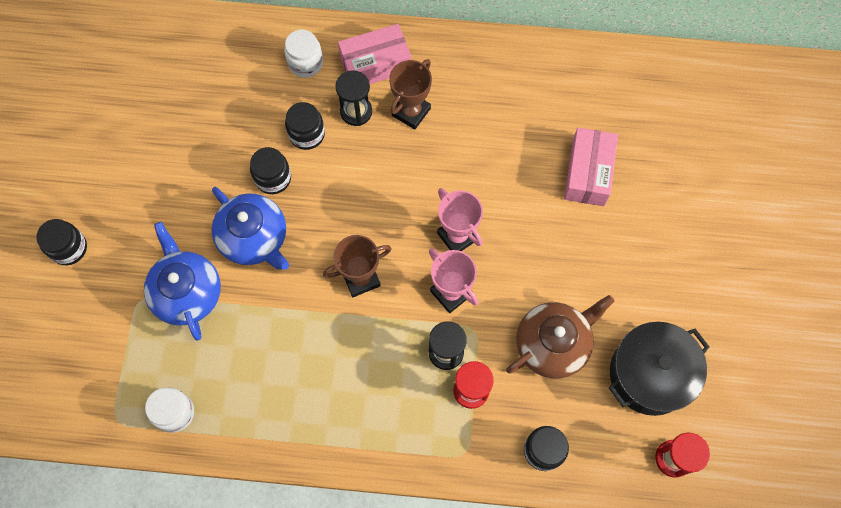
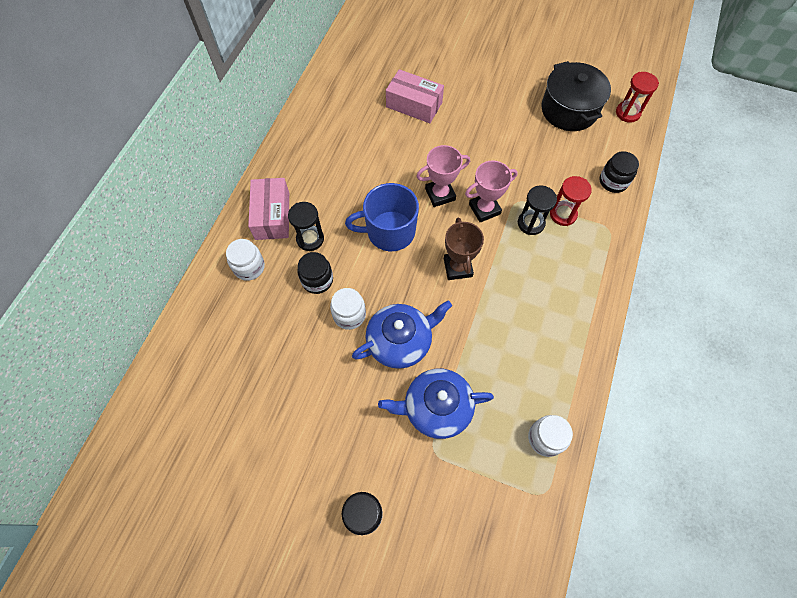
camera: 75 degrees left, 5 degrees down
(273, 178) = (349, 315): black jar -> white jar
(388, 192) = (389, 231): none -> blue mug
(411, 112) = (325, 201): brown trophy -> none
(553, 344) = (537, 157): brown teapot -> none

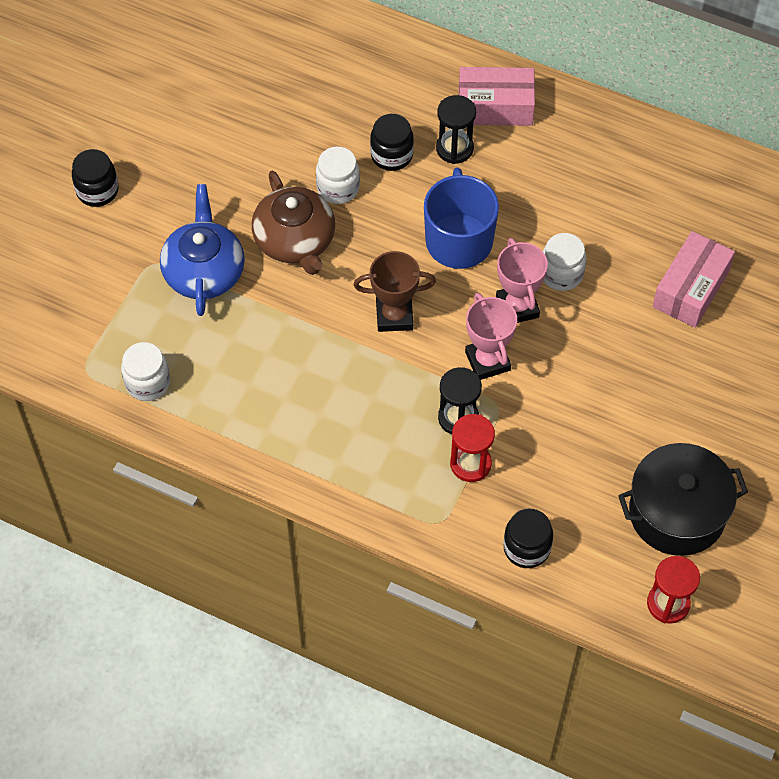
camera: 95 degrees right, 5 degrees down
(249, 267) = (418, 83): white jar -> white jar (561, 274)
(400, 341) = (295, 240): blue teapot -> brown teapot

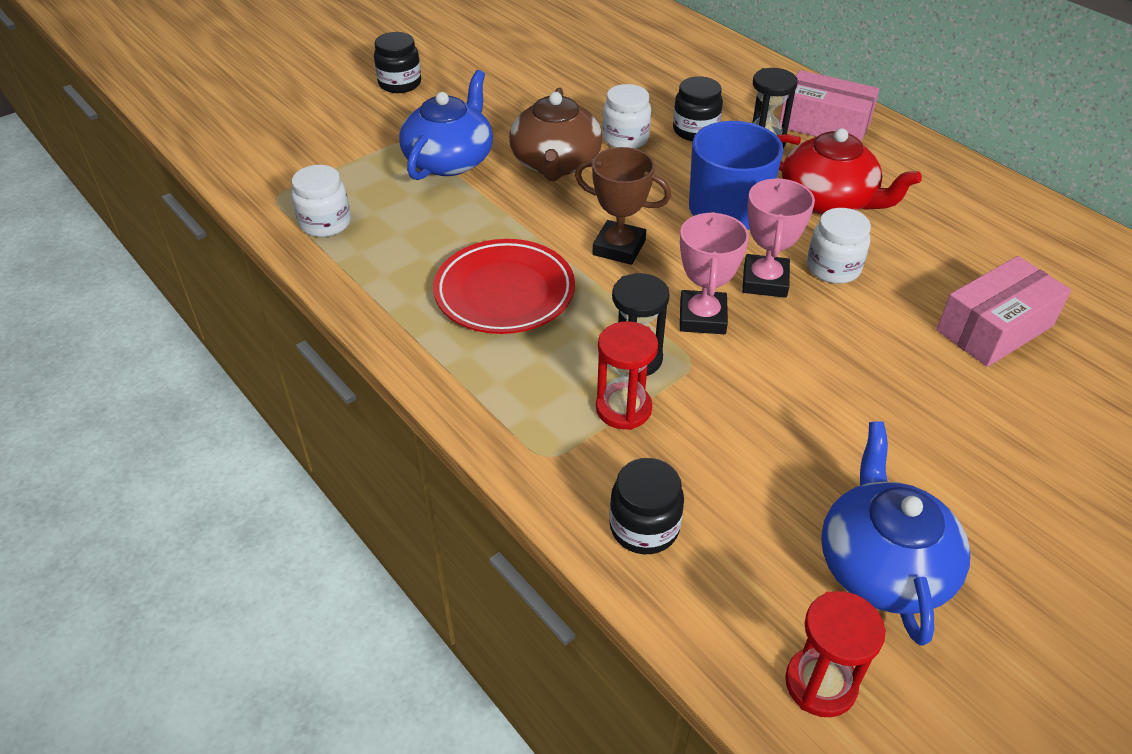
camera: 25 degrees right, 15 degrees down
(332, 396) = (504, 292): none -> red plate
(531, 200) = (828, 200): none -> red teapot
(677, 512) = (883, 565): black pot -> blue teapot

